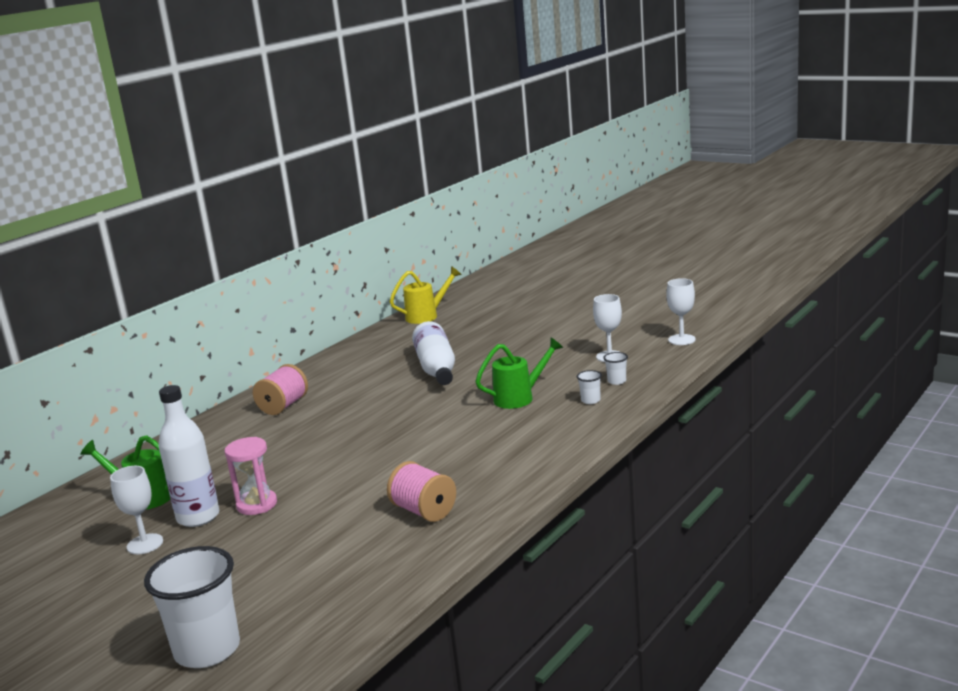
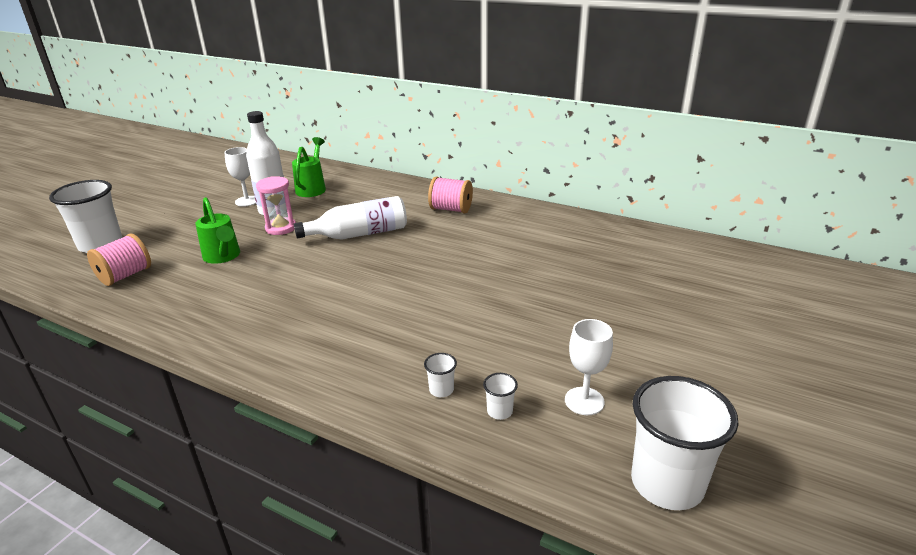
camera: 80 degrees right, 10 degrees up
(424, 511) = (229, 302): pink spool -> pink spool (125, 276)
(427, 316) = (683, 248): yellow watering can -> none
(436, 368) = (534, 271): white bottle -> white bottle (359, 234)
(520, 398) = (455, 334): green watering can -> green watering can (223, 257)
(681, 340) = (667, 483): white goblet -> white cup

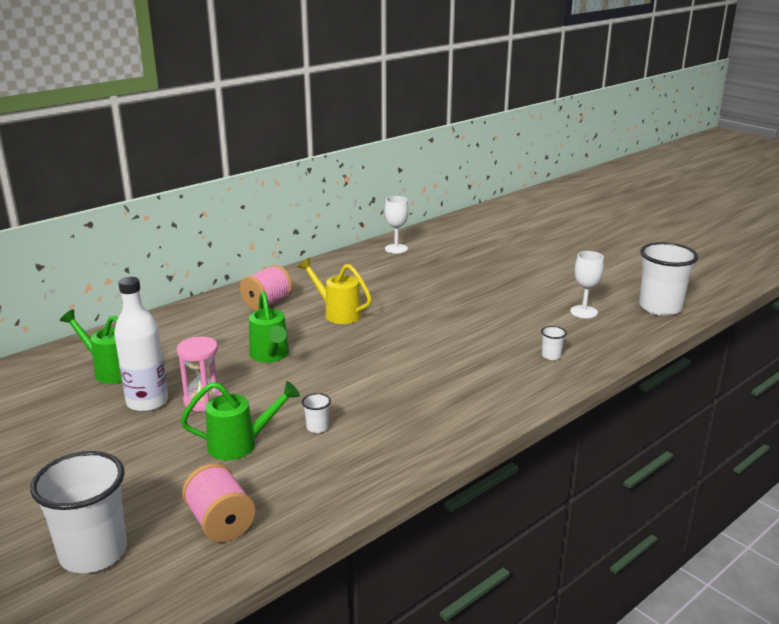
camera: 70 degrees left, 5 degrees down
(247, 201) = (90, 420): white goblet -> white goblet (396, 249)
(359, 234) = (270, 356): white bottle -> green watering can
(454, 243) = (337, 313): none -> yellow watering can
(499, 411) = (583, 340): white cup -> white cup (317, 427)

